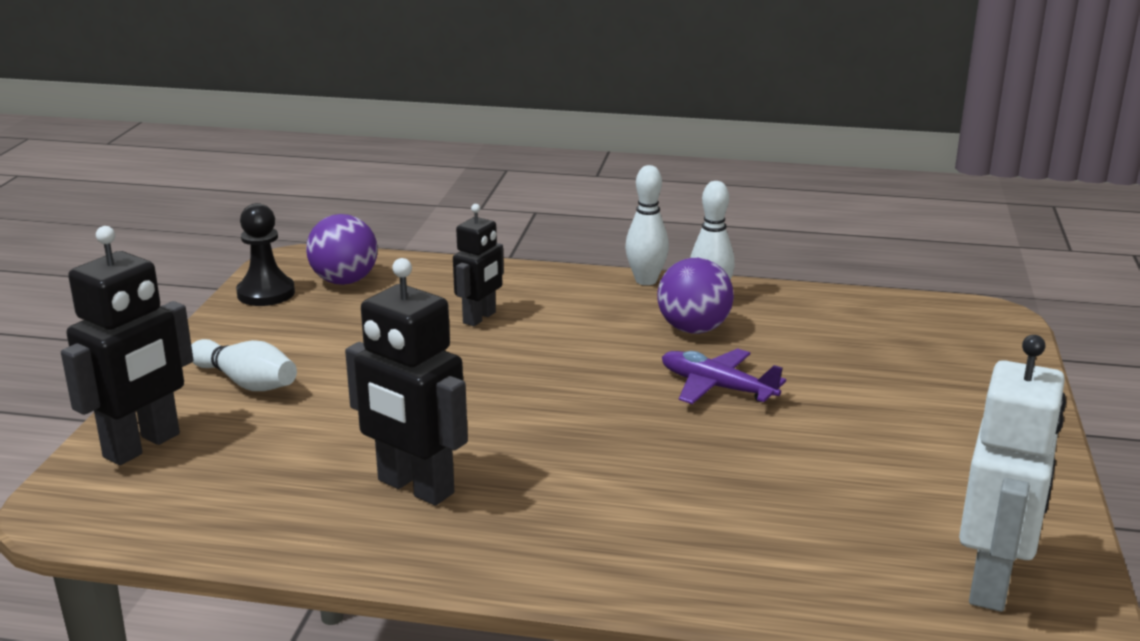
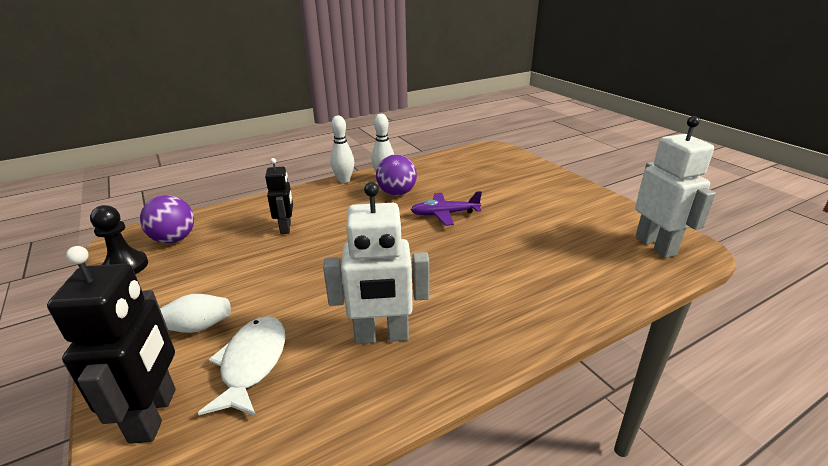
camera: 40 degrees left, 5 degrees up
(263, 446) = (252, 363): none -> white fish
(415, 487) = (381, 336): black robot -> white robot

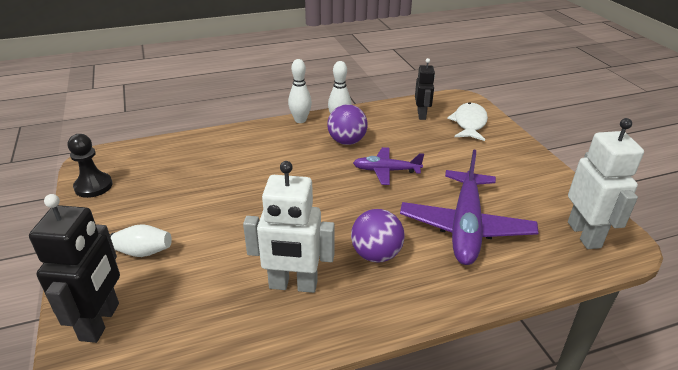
camera: 10 degrees right, 5 degrees up
(174, 239) = (137, 164): purple ball -> purple ball (376, 254)
(252, 363) = (181, 292): white fish -> white fish (469, 123)
(286, 228) = (235, 166): black robot -> black robot (422, 115)
(541, 254) = (465, 227): none -> purple plane

